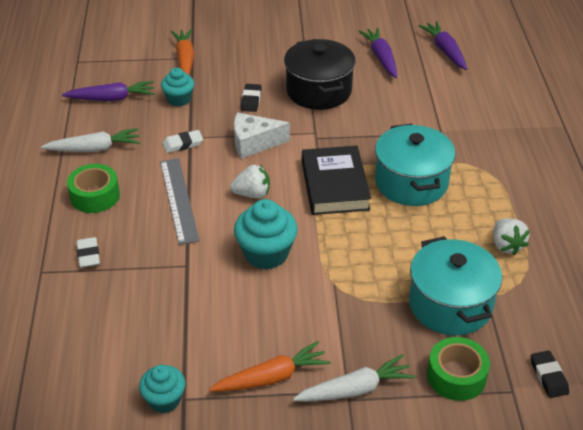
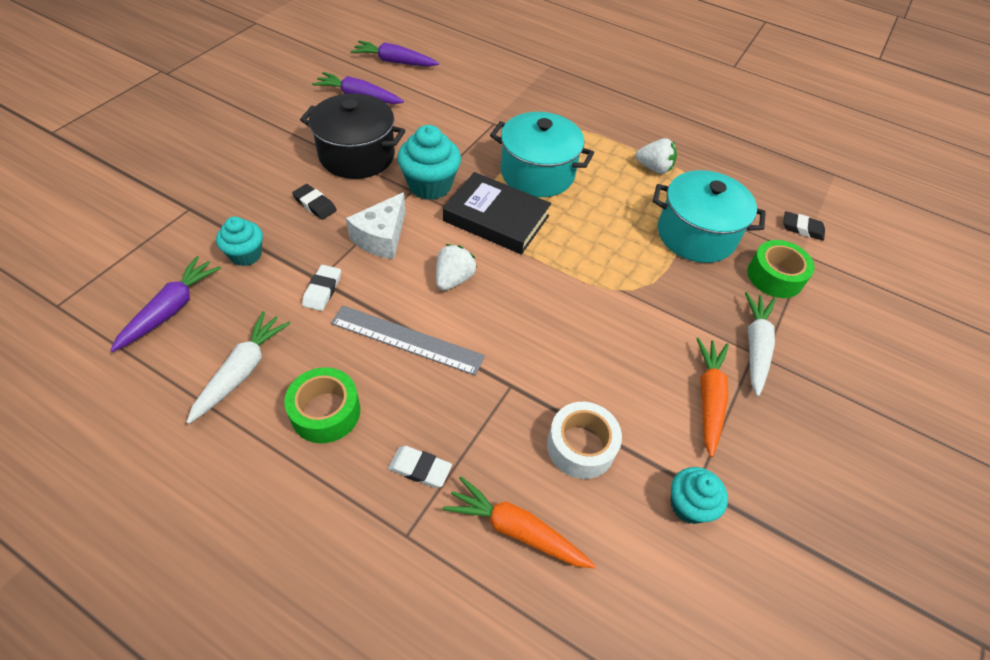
camera: 60 degrees left, 10 degrees up
(166, 322) = (581, 446): none -> white tape
(185, 59) = (185, 215): orange carrot -> orange carrot (516, 530)
(266, 254) = (545, 314): turquoise cupcake -> turquoise cupcake (430, 185)

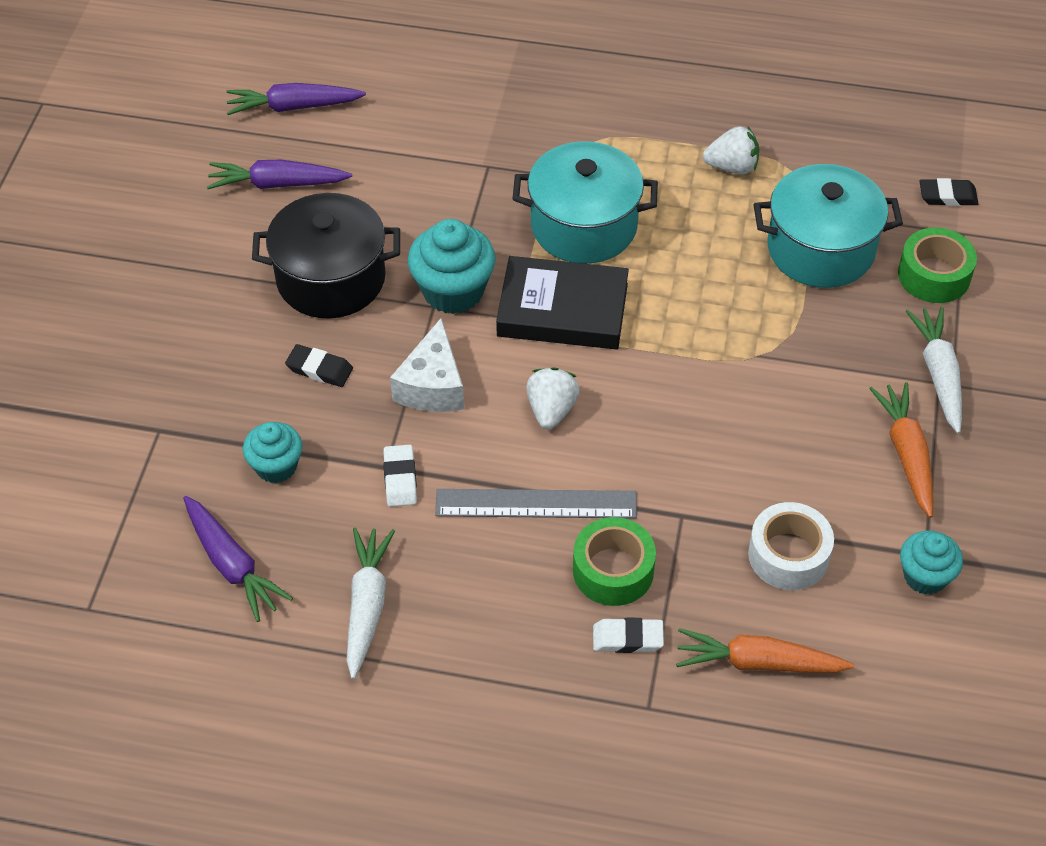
camera: 15 degrees left, 0 degrees up
(171, 309) = (232, 565): purple carrot -> purple carrot turned 135 degrees clockwise
(325, 412) = (491, 616): green tape -> green tape (613, 570)

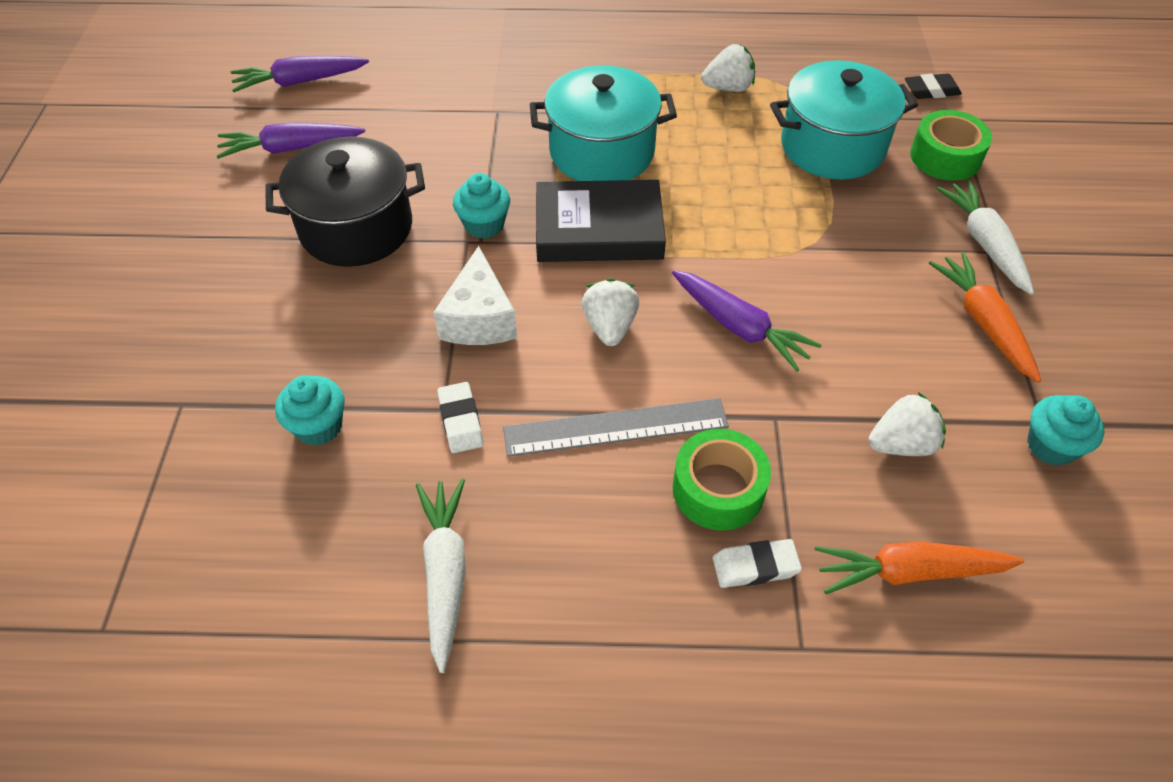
camera: 10 degrees left, 0 degrees up
(232, 565) = (278, 548): purple carrot -> purple carrot (739, 327)
(319, 369) = (355, 317): black eraser -> none
(453, 291) = (484, 225): turquoise cupcake -> turquoise cupcake, size x0.63
(788, 555) = (901, 444): white tape -> white strawberry

